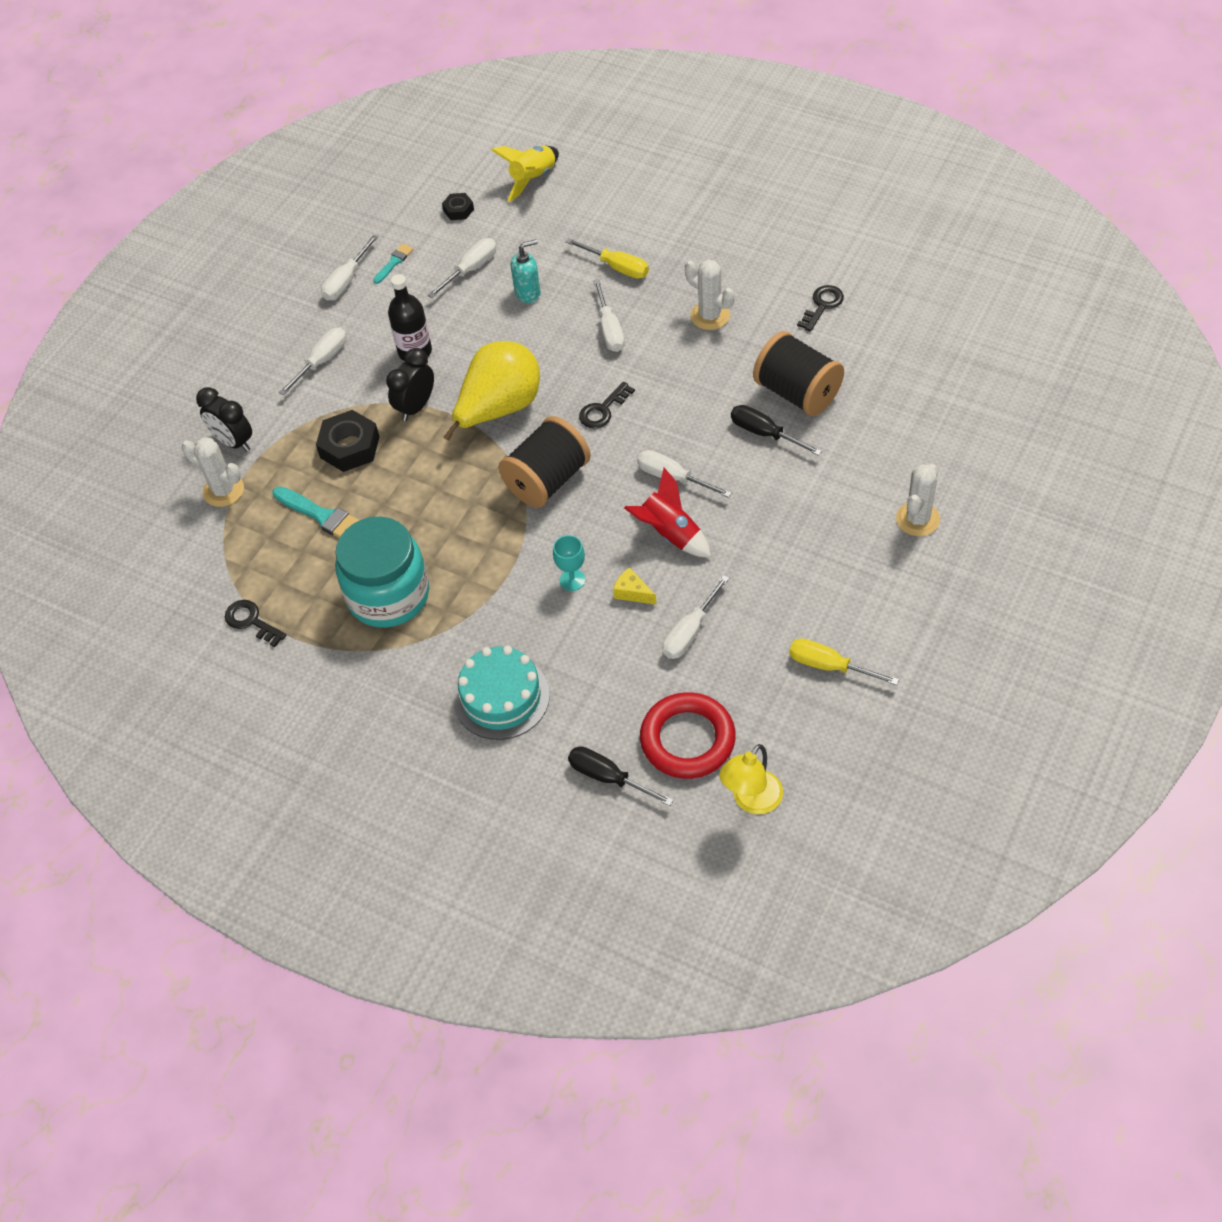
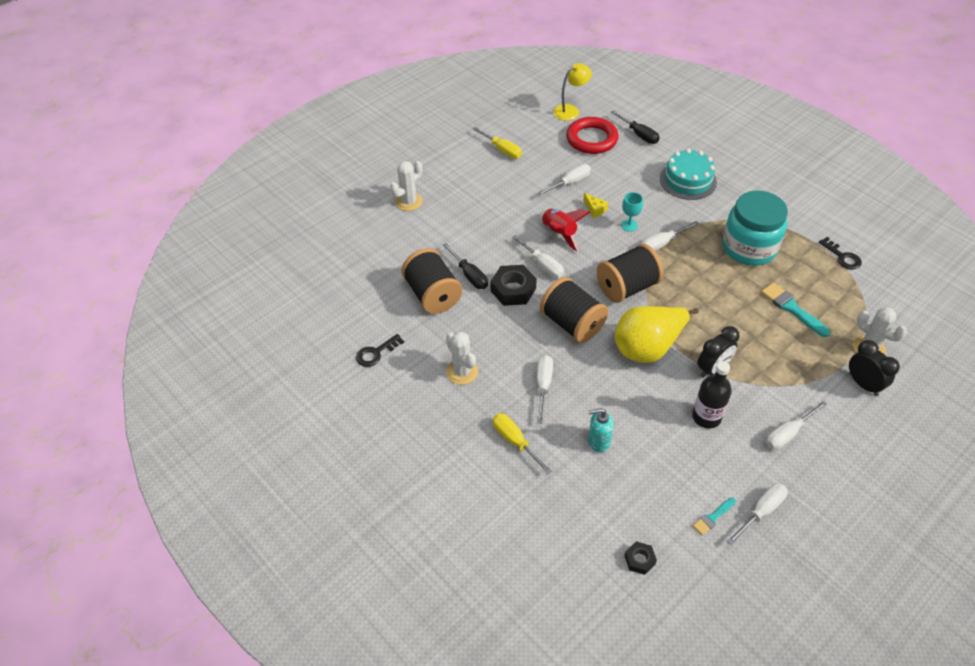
camera: 165 degrees left, 5 degrees down
(349, 447) = (768, 352): black nut -> black nut (513, 290)
(471, 269) = (642, 484): white screwdriver -> white screwdriver (661, 244)
(533, 179) = (556, 573): yellow rocket -> none
(603, 410) = (572, 323): black key -> black spool

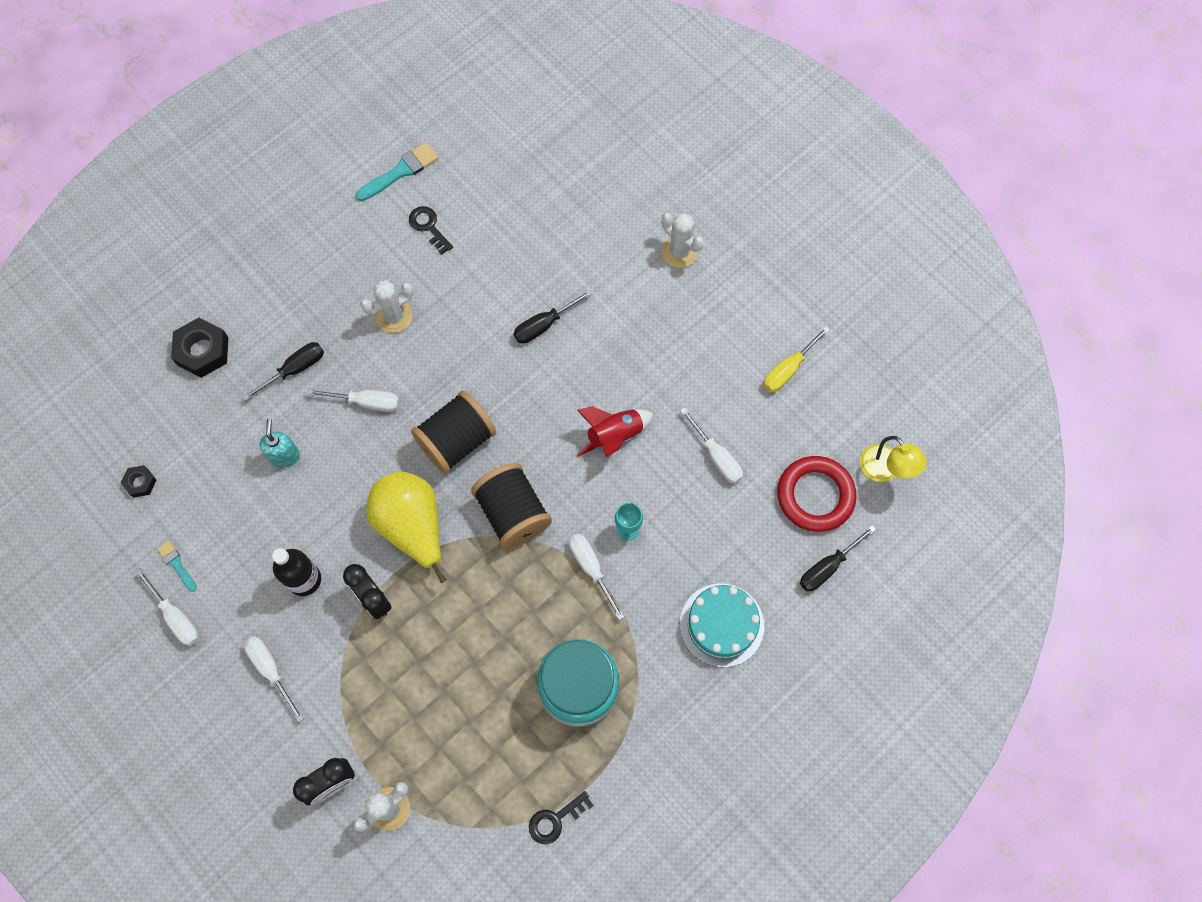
camera: 90 degrees right, 20 degrees up
(433, 295) = (513, 284): black spool -> none
(513, 290) = (516, 375): black nut -> black nut (203, 351)
(514, 441) = (295, 369): yellow screwdriver -> black screwdriver
(543, 265) = (556, 412): white screwdriver -> none
(595, 209) = (660, 486): yellow cheese -> none
(792, 308) = (463, 722): turquoise brush -> turquoise brush (401, 171)

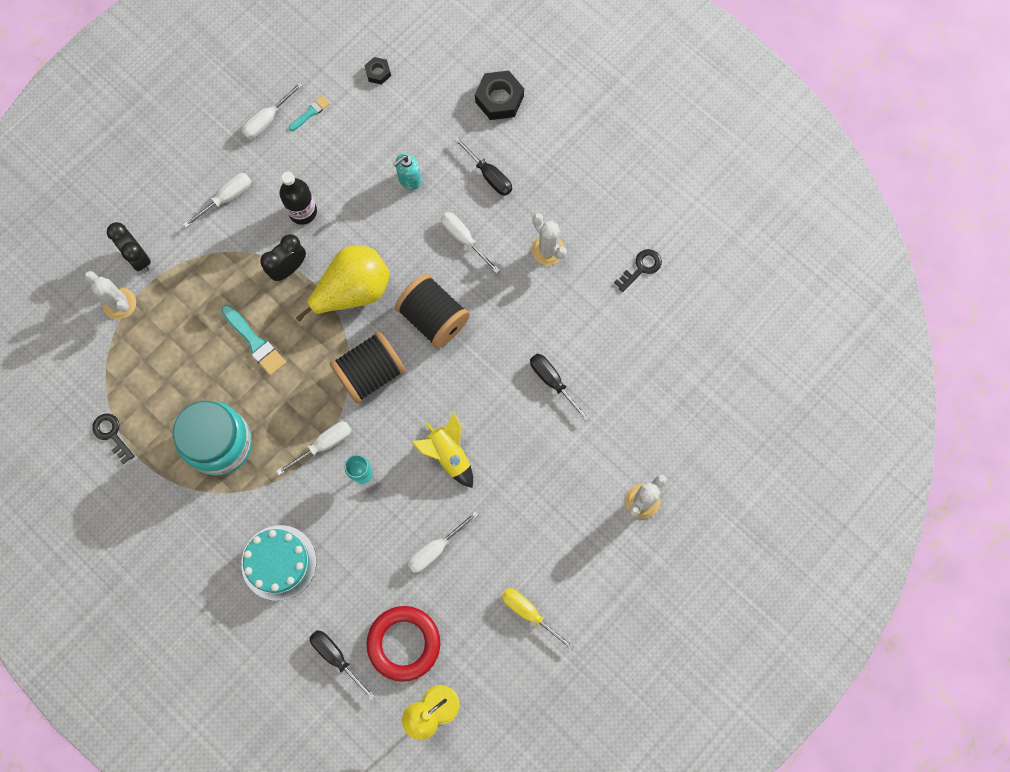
camera: 85 degrees right, 5 degrees up
(285, 456) = (409, 179): turquoise soap dispenser -> turquoise soap dispenser turned 150 degrees clockwise
(367, 402) = (463, 239): white screwdriver -> white screwdriver turned 135 degrees clockwise
(401, 171) = (696, 236): turquoise brush -> turquoise brush (255, 342)
(614, 436) = (448, 454): red rocket -> yellow rocket

